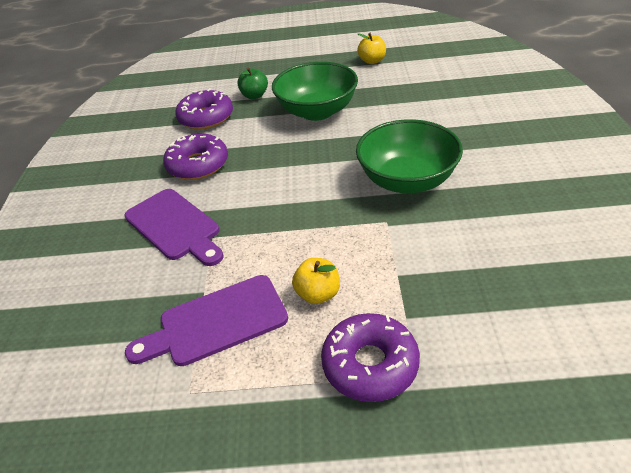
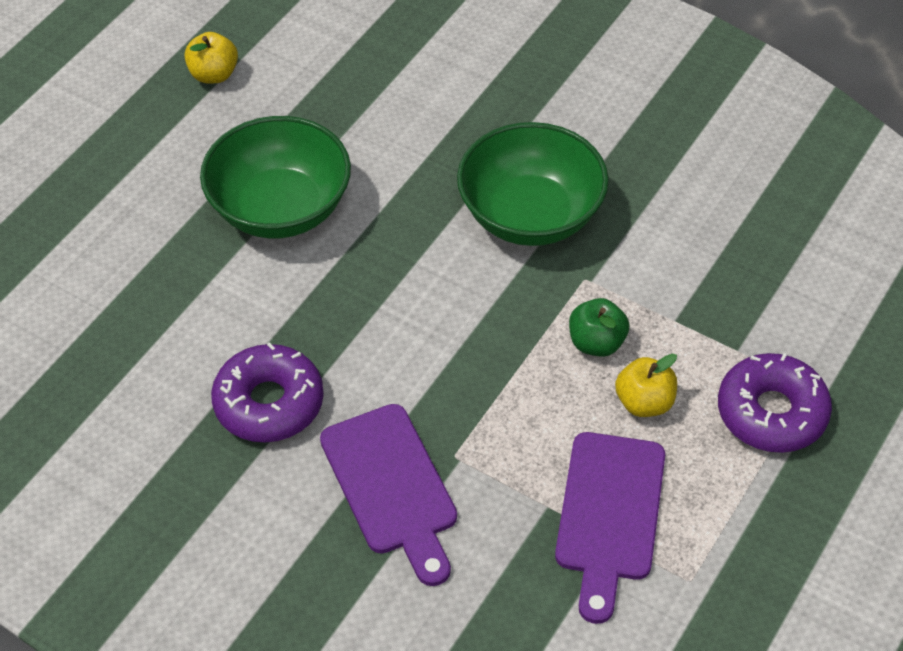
camera: 60 degrees left, 10 degrees up
(175, 226) = (392, 486): purple cutting board -> purple cutting board turned 75 degrees clockwise
(206, 117) = (143, 338): purple donut -> none
(254, 95) = (147, 252): green apple -> green apple (596, 343)

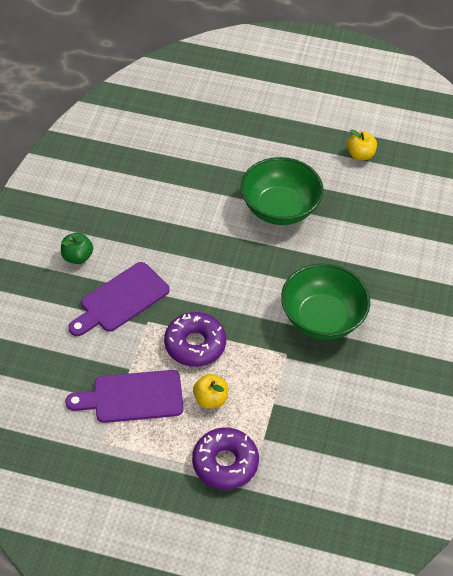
camera: 70 degrees right, 0 degrees up
(269, 403) = (154, 238): purple donut -> purple donut (195, 344)
(596, 343) = (243, 368): green apple -> green apple (77, 257)

